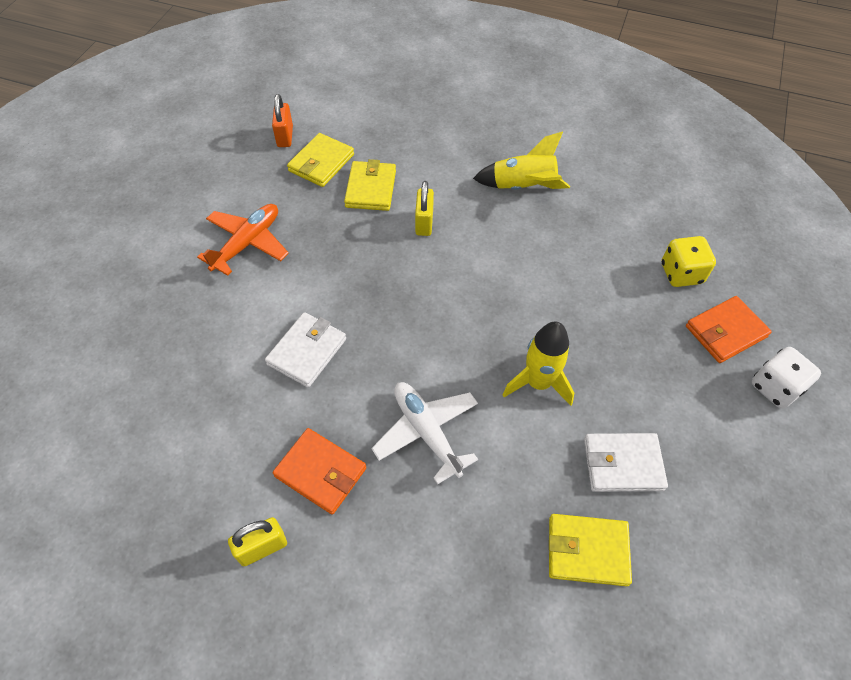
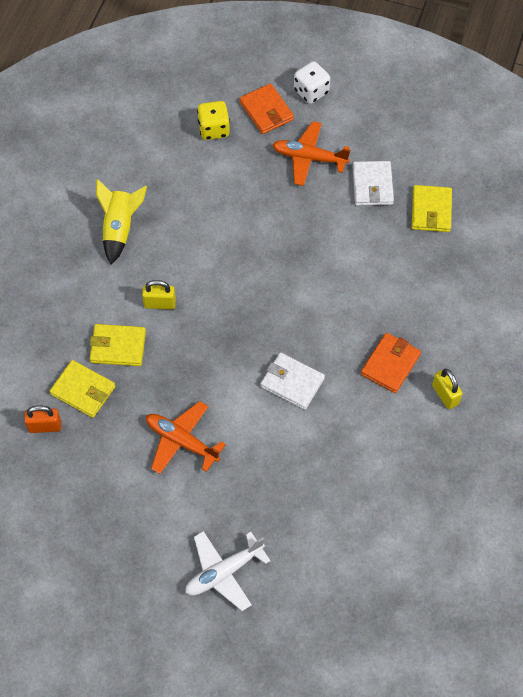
camera: 90 degrees left, 5 degrees up
(426, 432) = (356, 299): white plane -> white plane (224, 572)
(538, 383) = (313, 229): yellow rocket -> none
(656, 381) = (309, 158): none -> orange plane

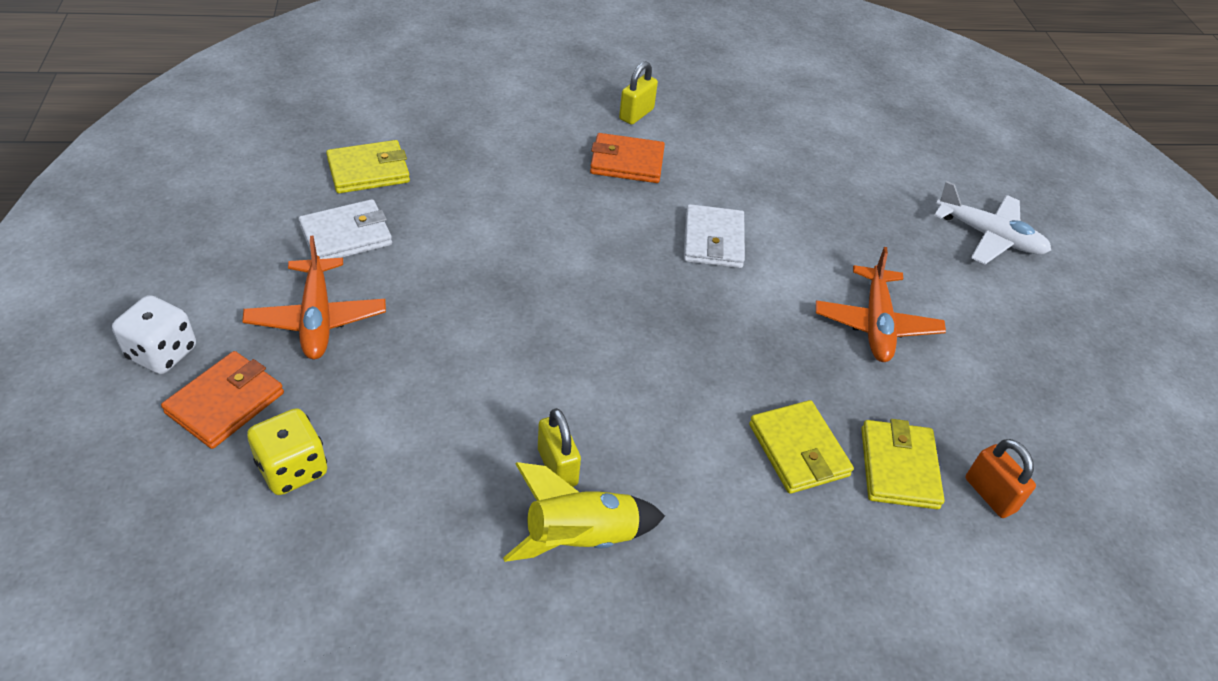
camera: 120 degrees left, 15 degrees down
(160, 303) = (691, 423): yellow padlock -> yellow padlock (557, 467)

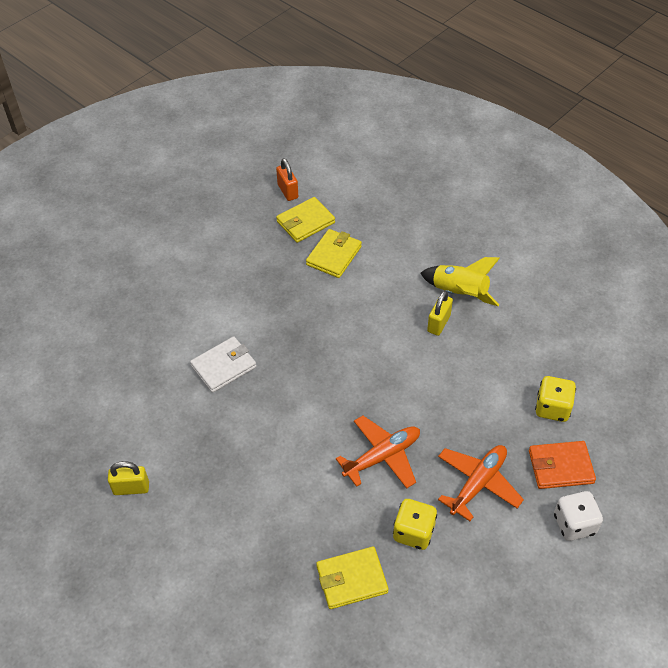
camera: 125 degrees left, 5 degrees up
(346, 235) = (413, 532): white wallet -> yellow dice
(368, 171) = (351, 579): yellow wallet -> yellow wallet turned 45 degrees counterclockwise
(627, 162) = (192, 454): orange wallet -> none
(876, 324) = (219, 270): orange plane -> orange plane (382, 456)
(989, 236) = (91, 260): white plane -> none
(990, 494) = (288, 191): orange padlock -> orange padlock turned 45 degrees counterclockwise

